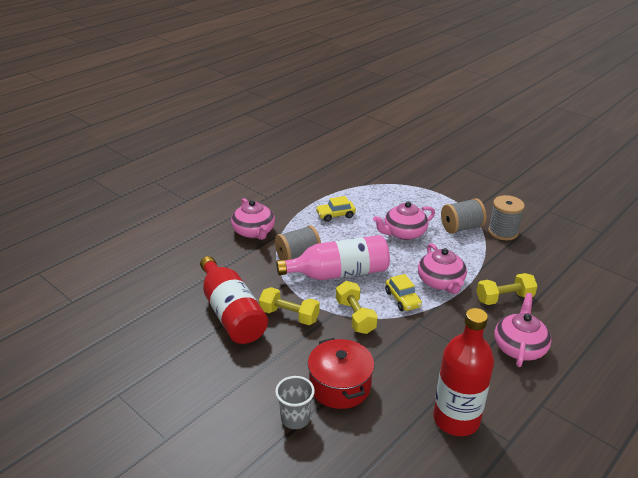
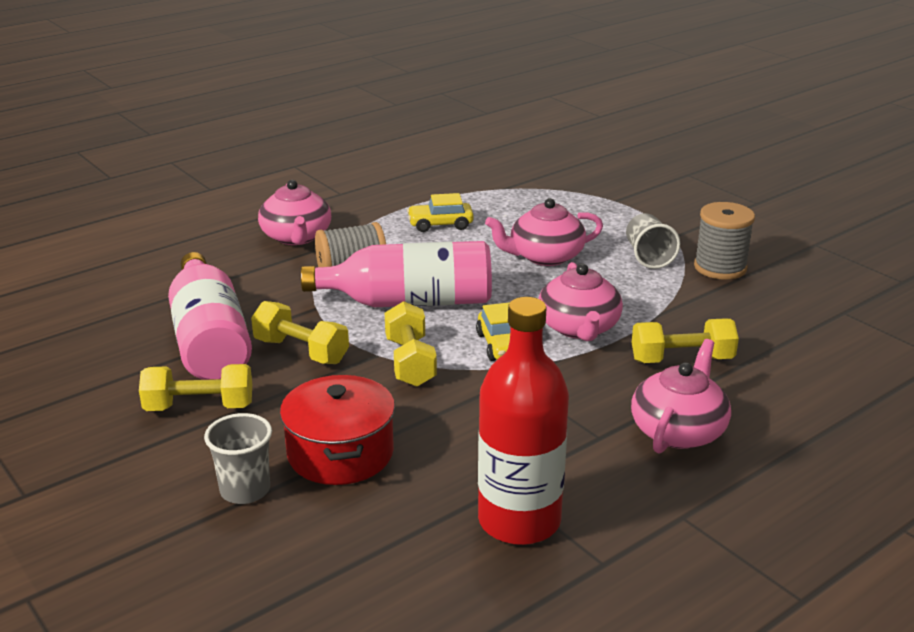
camera: 10 degrees right, 5 degrees down
(231, 313) = (209, 340): red bottle -> pink bottle
(245, 363) = (199, 407): none -> yellow dumbbell
(461, 228) = (648, 256): grey spool -> grey cup

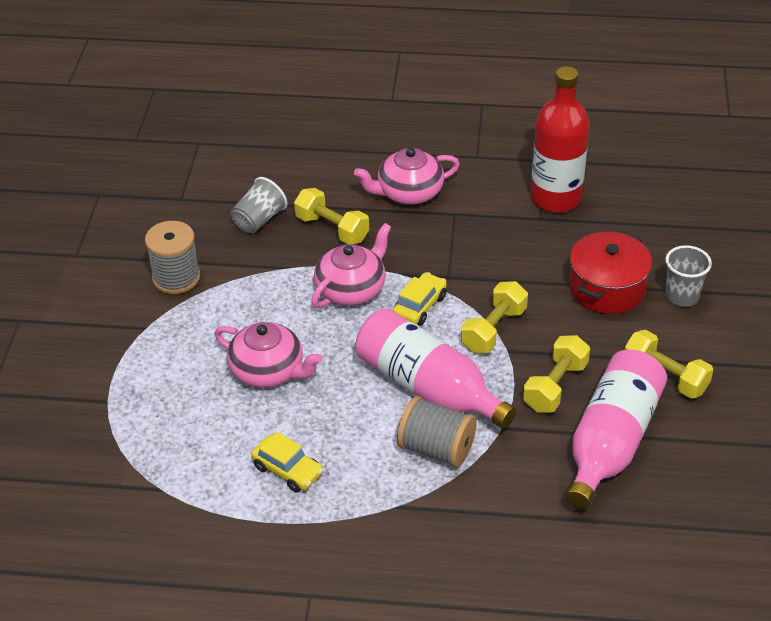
camera: 135 degrees left, 15 degrees up
(296, 237) = (426, 541): pink teapot -> none
(301, 351) = (555, 386): yellow dumbbell -> yellow dumbbell turned 45 degrees clockwise
(648, 256) = (200, 320): grey cup -> grey cup (259, 220)

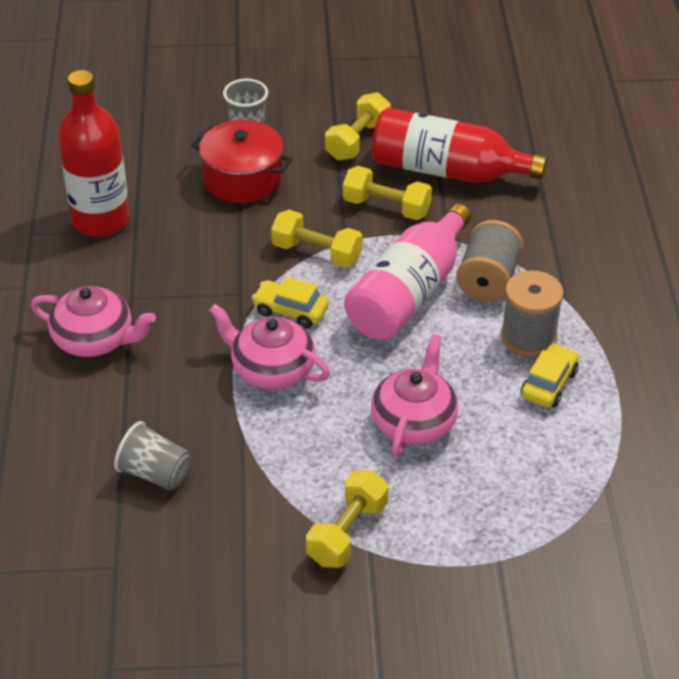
camera: 100 degrees left, 0 degrees up
(176, 278) = (274, 538): grey spool -> grey spool (528, 337)
(332, 229) = (167, 400): yellow dumbbell -> yellow dumbbell (347, 533)
(408, 192) = (95, 339): pink teapot -> pink teapot turned 45 degrees counterclockwise
(611, 442) = (447, 171): pink bottle -> red bottle

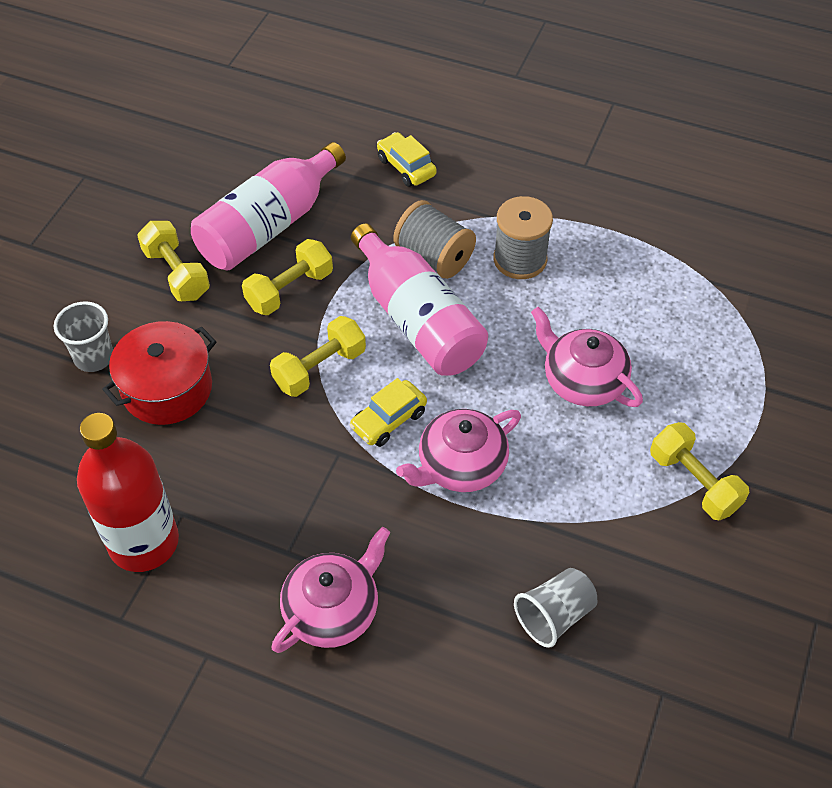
camera: 65 degrees left, 10 degrees up
(447, 171) = (269, 225): red bottle -> pink bottle
(548, 384) = (583, 270): yellow car -> yellow car (406, 167)

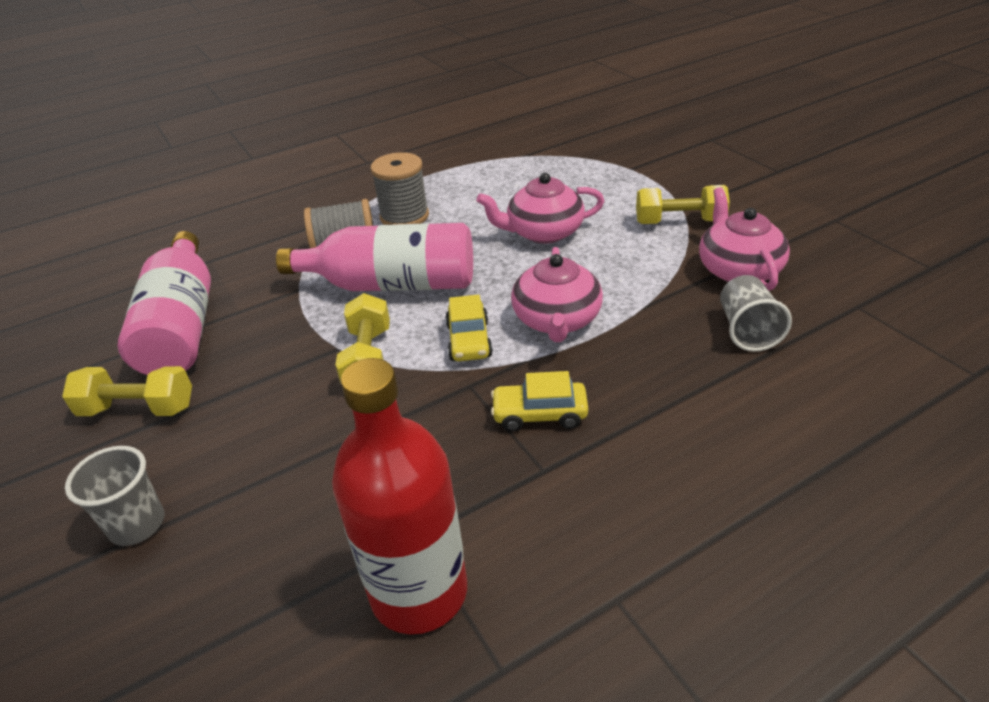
camera: 50 degrees left, 15 degrees down
(167, 388) = (255, 478): red pot -> none
(289, 290) = (264, 342): yellow dumbbell -> none
(332, 609) = (637, 465): pink teapot -> pink teapot (738, 270)
(406, 167) = (246, 232): yellow car -> yellow car (539, 414)

